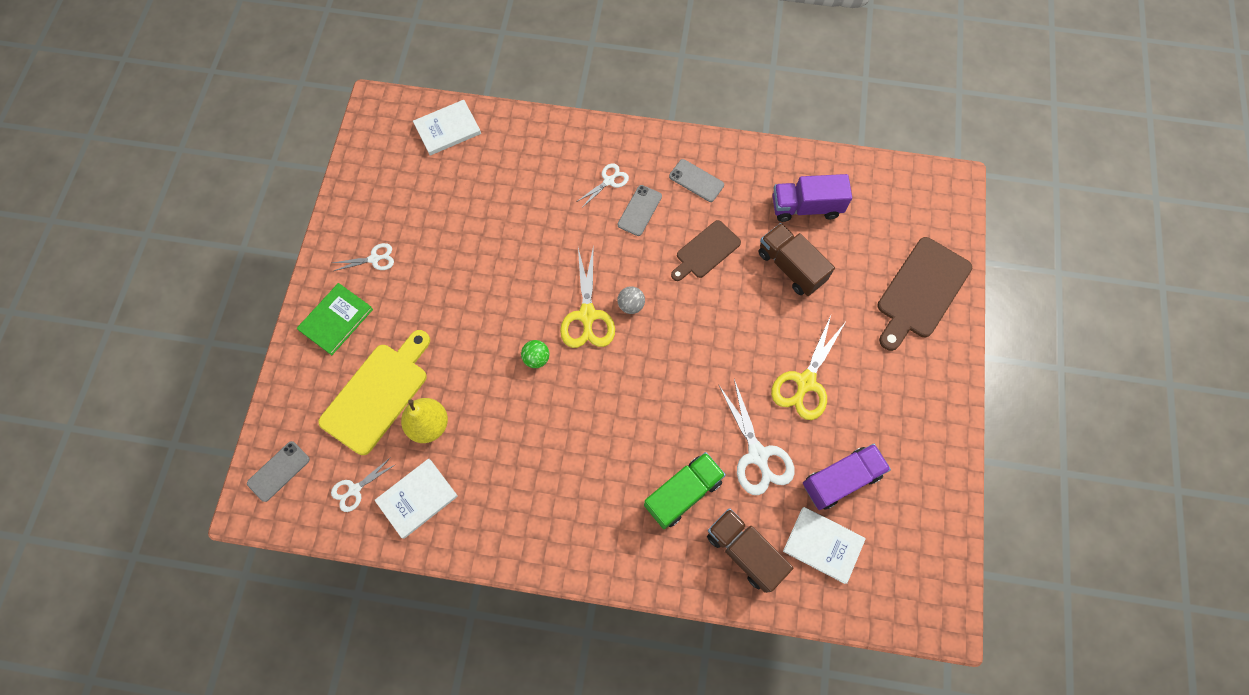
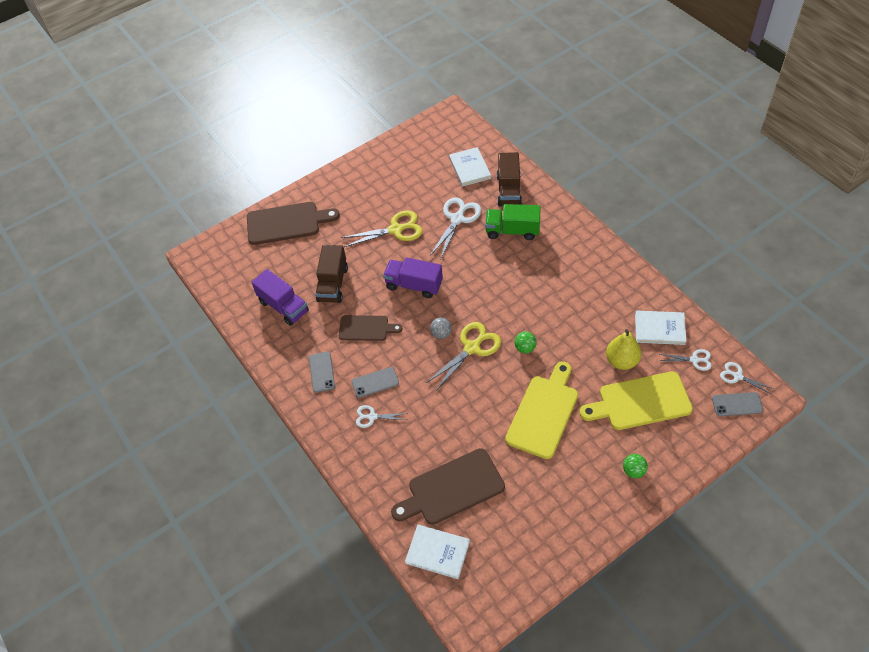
camera: 130 degrees left, 15 degrees down
(336, 320) = (633, 471): green book -> green ball
(374, 259) = (574, 493): white scissors -> white scissors (737, 376)
(461, 307) = (544, 413): none -> yellow cutting board
(482, 181) = (452, 488): none -> brown cutting board
(840, 480) = (431, 183): purple truck -> purple truck (414, 285)

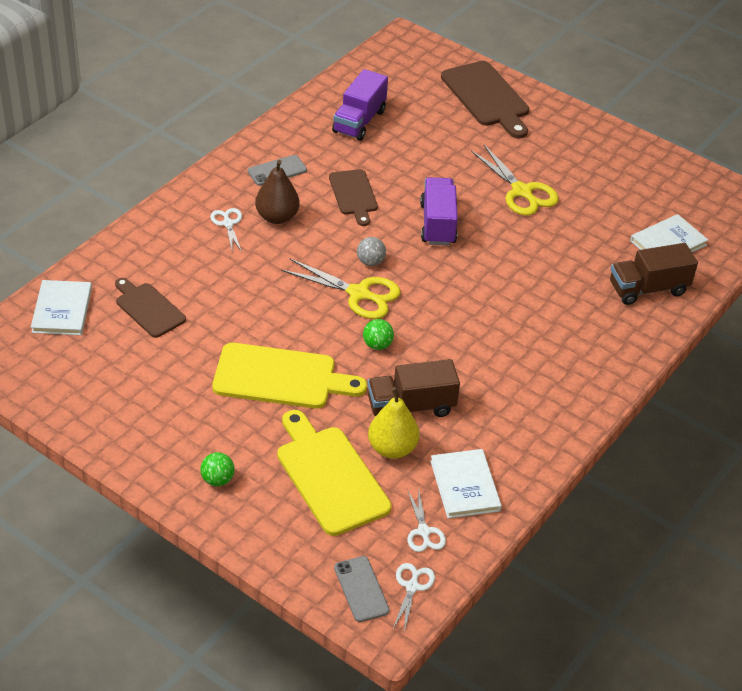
camera: 65 degrees right, 10 degrees down
(333, 284) = (409, 154): brown truck -> brown truck (411, 406)
(375, 382) = (277, 217): grey phone -> brown pear
(452, 488) = (148, 308): brown cutting board -> brown cutting board, size x0.62
(457, 219) = (568, 245): white scissors -> none
(512, 231) = (574, 303): green truck -> none

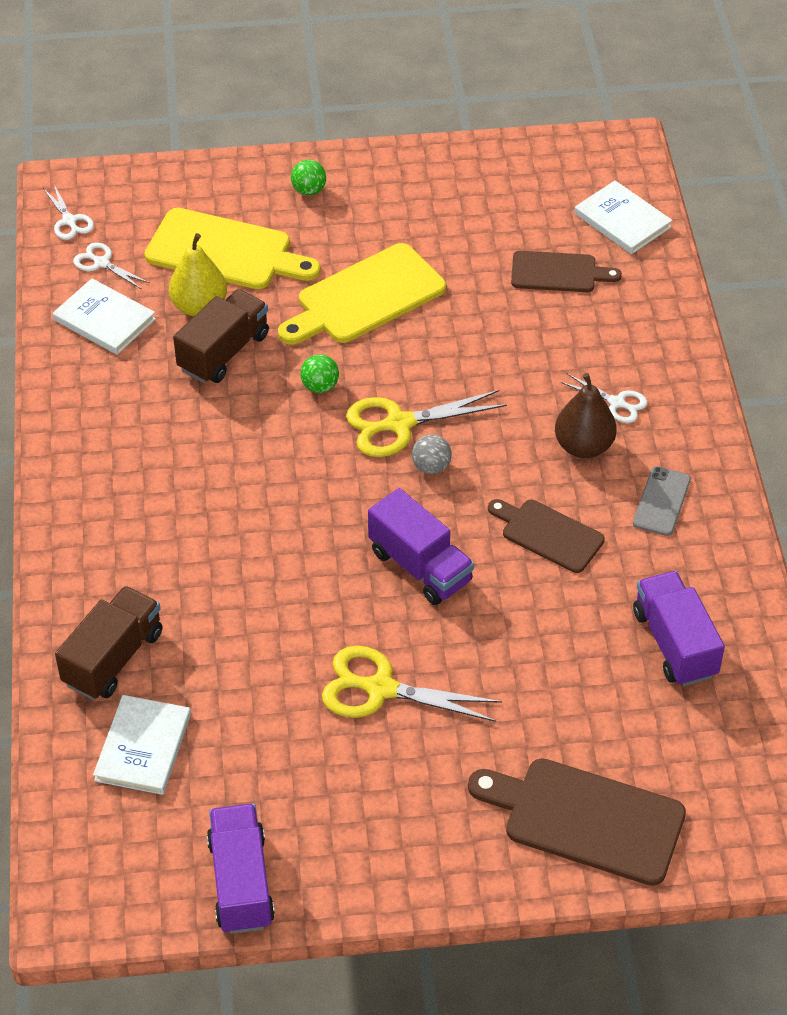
camera: 140 degrees right, 5 degrees up
(361, 589) = (107, 195): grey phone -> none
(669, 169) = (241, 882): none -> purple truck

